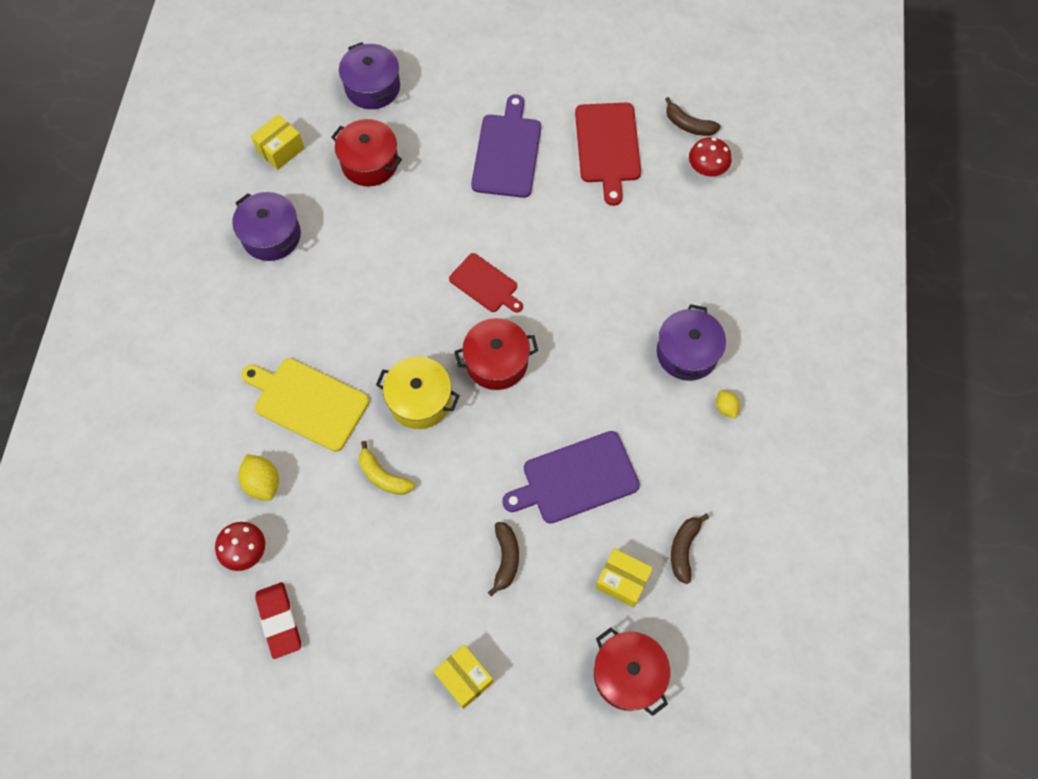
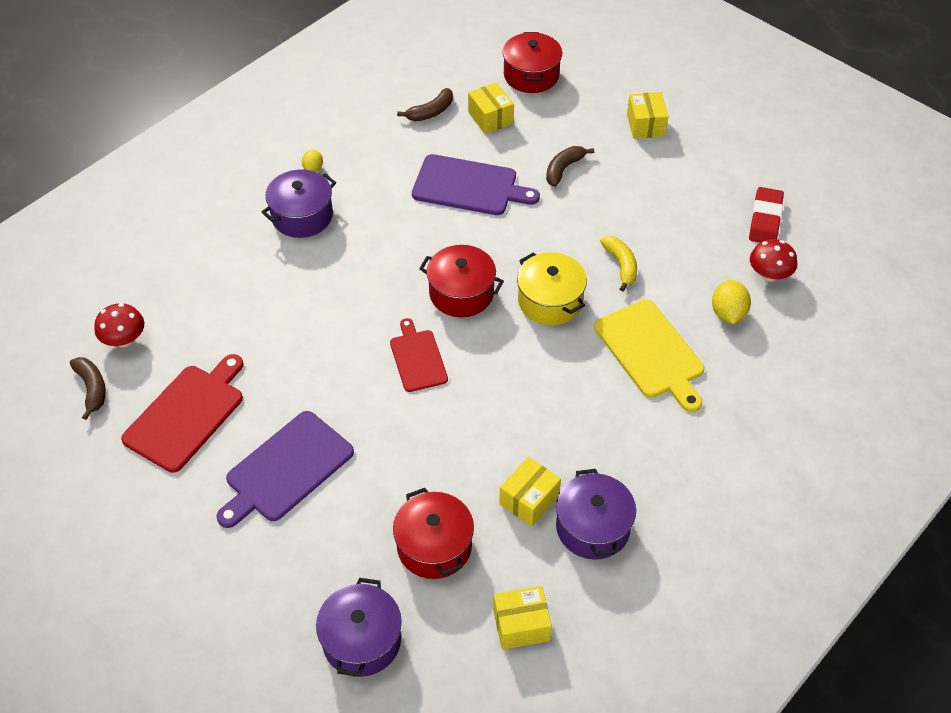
camera: 145 degrees left, 15 degrees down
(327, 229) = (529, 500): none -> yellow box

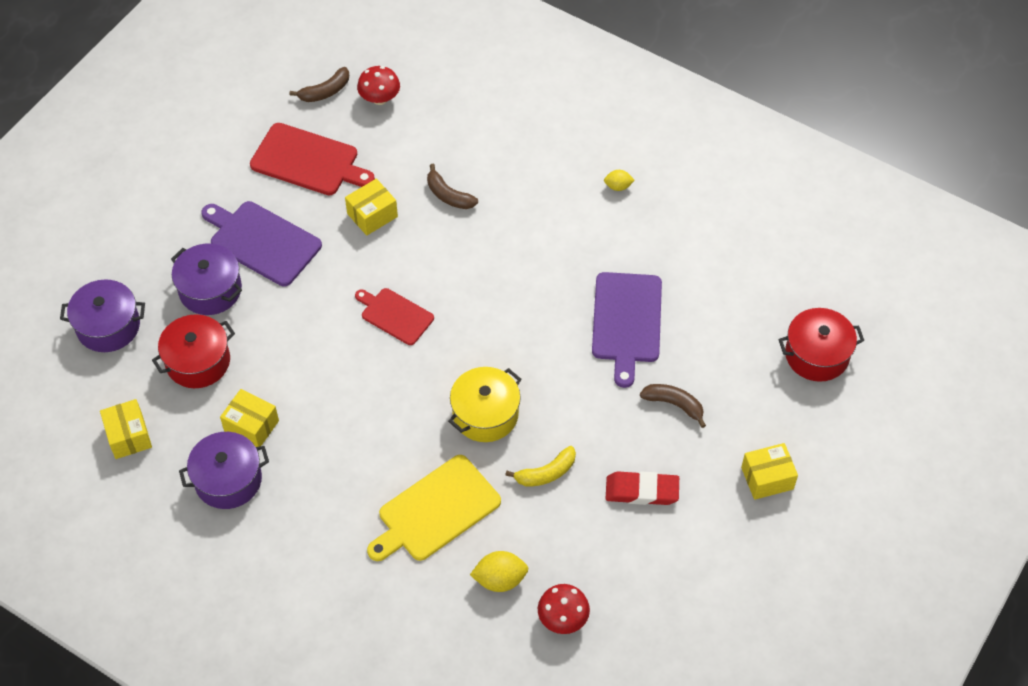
camera: 80 degrees right, 5 degrees up
(302, 216) = (552, 191): purple pot -> purple pot (210, 290)
(417, 358) = (395, 315): red cutting board -> red cutting board turned 120 degrees counterclockwise
(431, 112) = (728, 270): brown banana -> brown banana (448, 195)
(461, 293) = (480, 337): red pot -> none
(490, 118) = (735, 326): yellow box -> yellow box (372, 215)
(765, 219) = (646, 611): red eraser -> red eraser (642, 491)

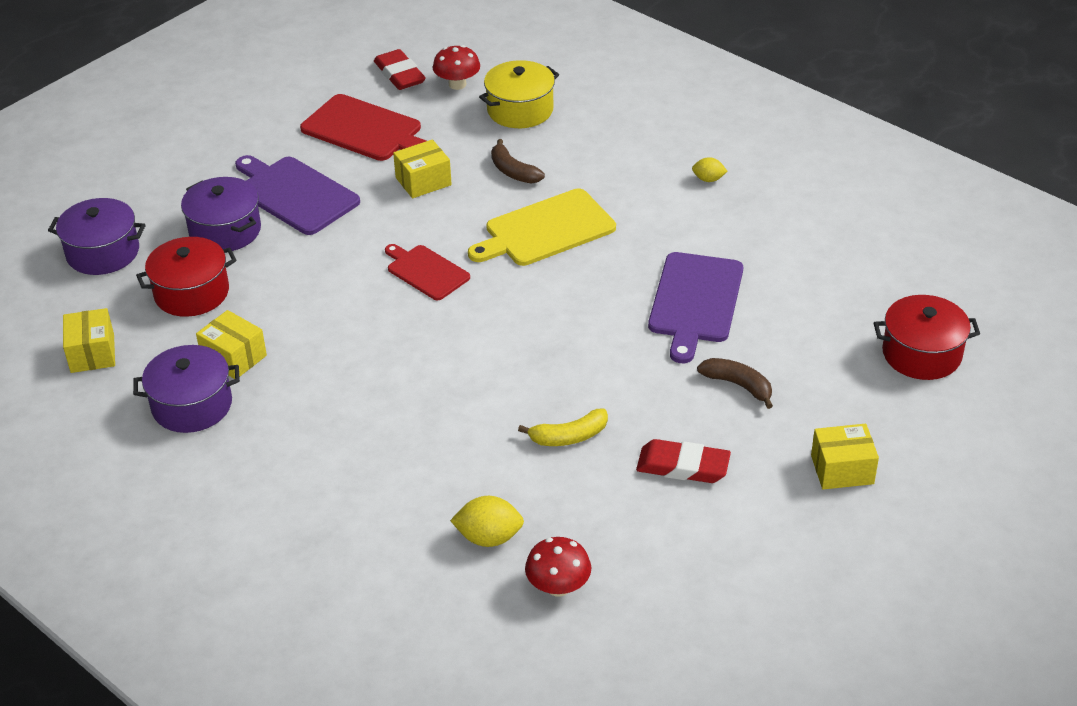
camera: 10 degrees right, 15 degrees down
(325, 91) = (399, 74): brown banana -> red eraser
(436, 511) = (427, 460): yellow cutting board -> yellow cutting board (546, 230)
(485, 414) = (509, 373): yellow pot -> yellow pot (520, 110)

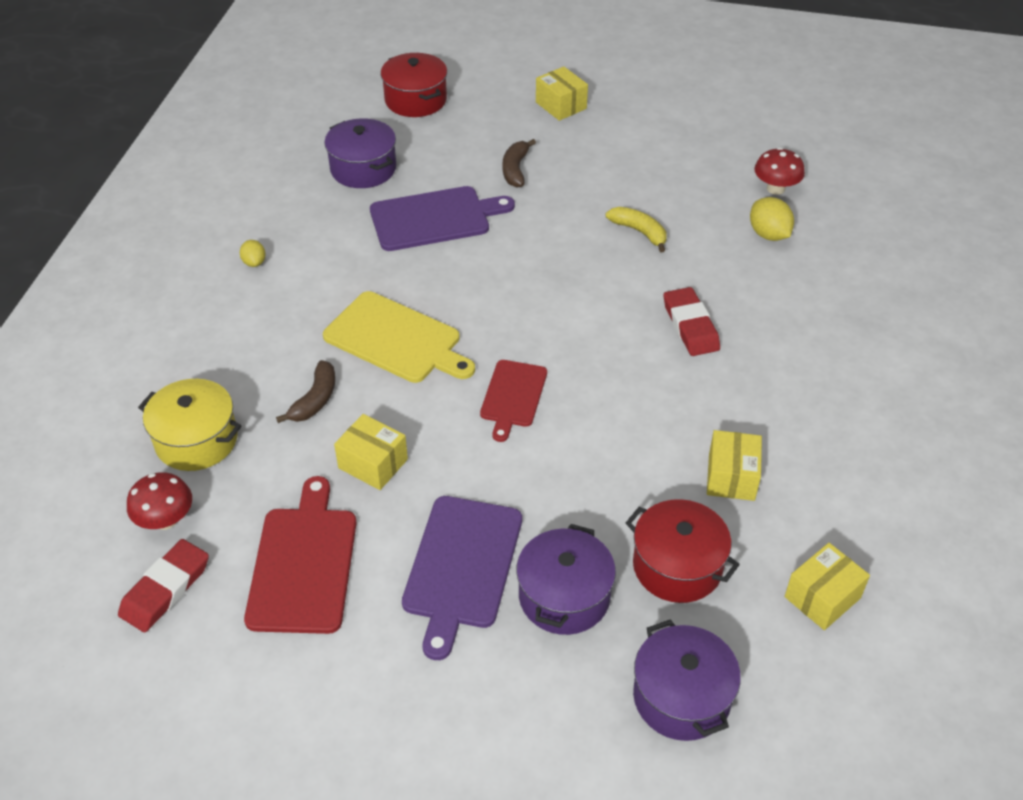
camera: 120 degrees left, 5 degrees up
(192, 405) = (810, 473): purple pot -> purple pot (363, 169)
(683, 466) = (619, 170): red eraser -> red eraser (690, 326)

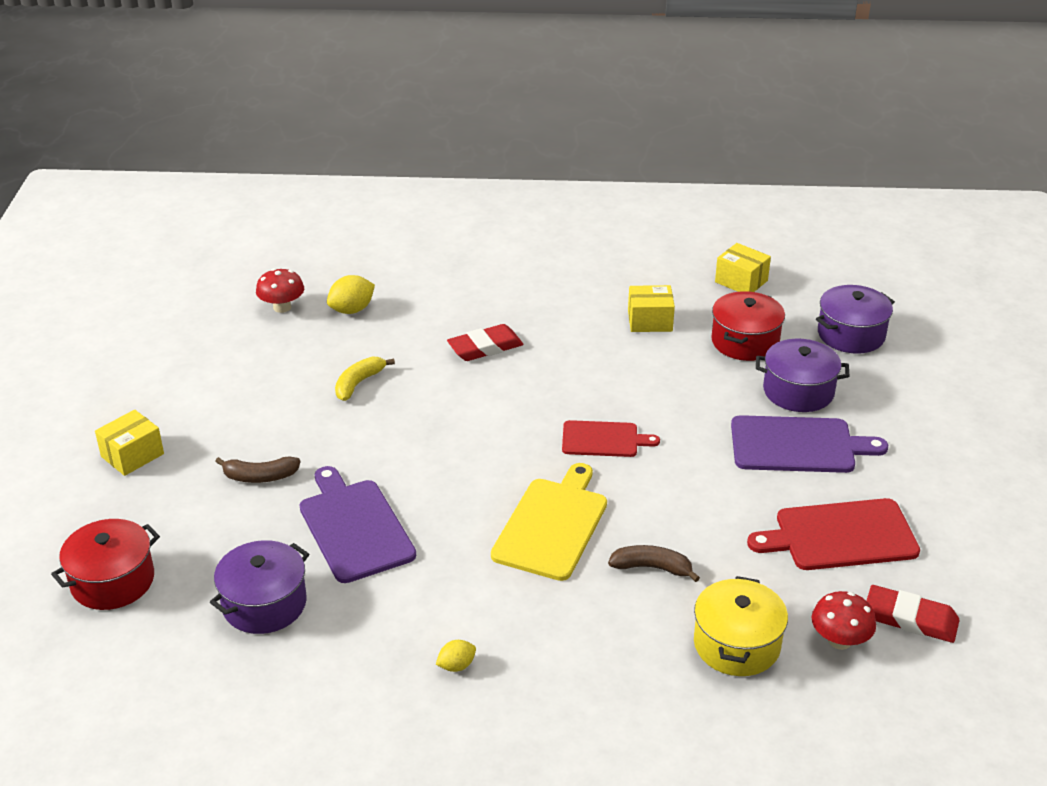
camera: 100 degrees left, 10 degrees down
(373, 464) = (715, 513): yellow box -> none

